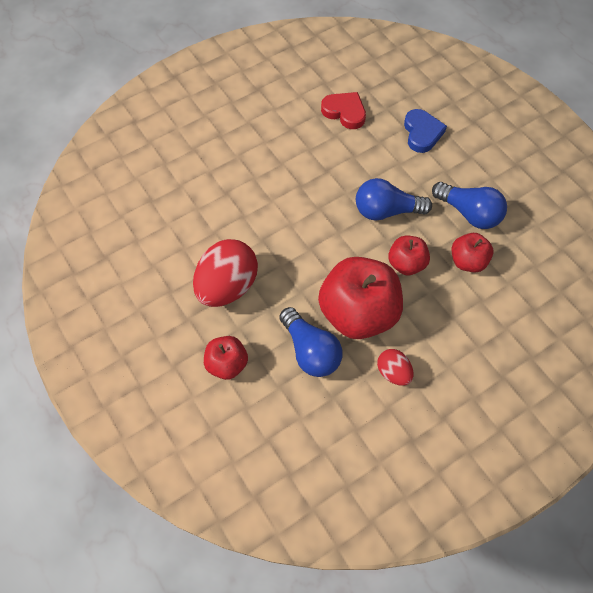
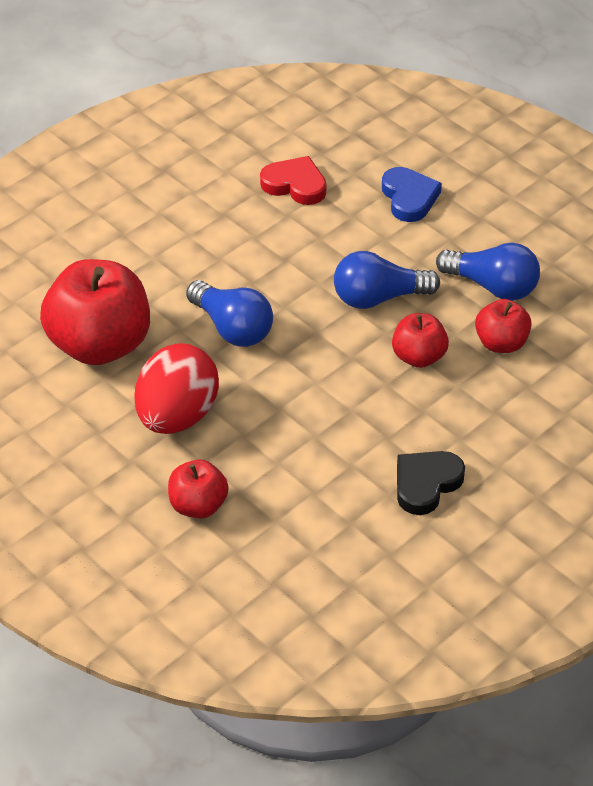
camera: 10 degrees left, 15 degrees down
(310, 351) = (309, 474): blue light bulb -> blue light bulb (232, 328)
(358, 313) = (365, 423): red apple -> red apple (100, 345)
(393, 372) = (426, 484): red egg -> black heart

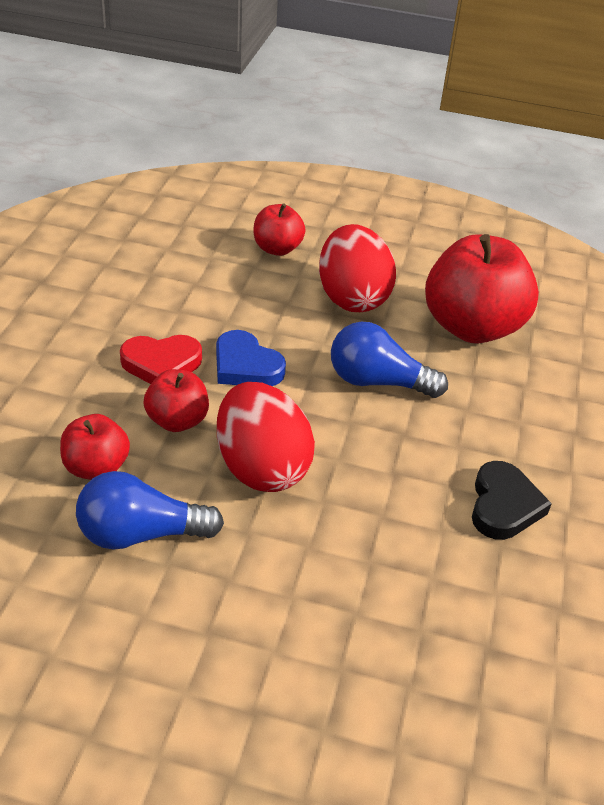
camera: 145 degrees right, 5 degrees down
(295, 185) = (471, 575): red heart -> red heart (161, 364)
(378, 298) = (261, 467): blue light bulb -> red egg
(409, 198) = (321, 621): blue heart -> blue heart (246, 366)
(426, 484) = (103, 317): black heart -> black heart (503, 505)

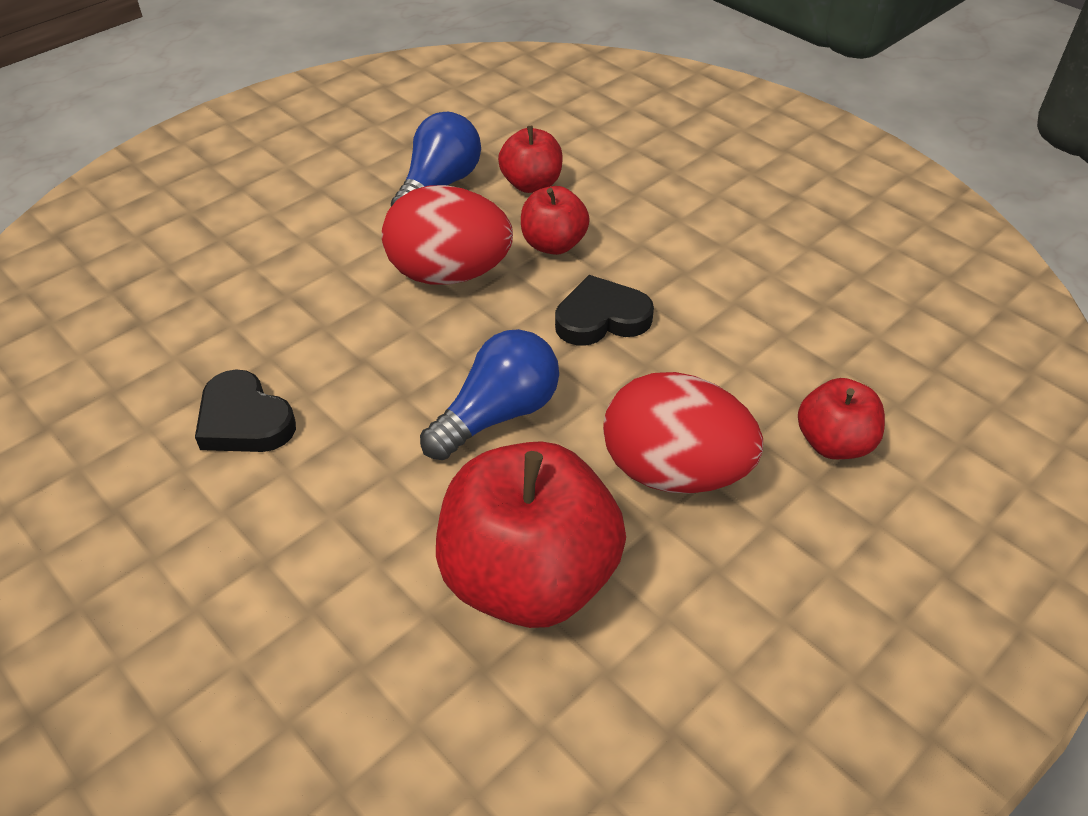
camera: 125 degrees right, 5 degrees up
(161, 364) = (646, 260): red heart -> none
(246, 366) = (601, 318): blue heart -> black heart

